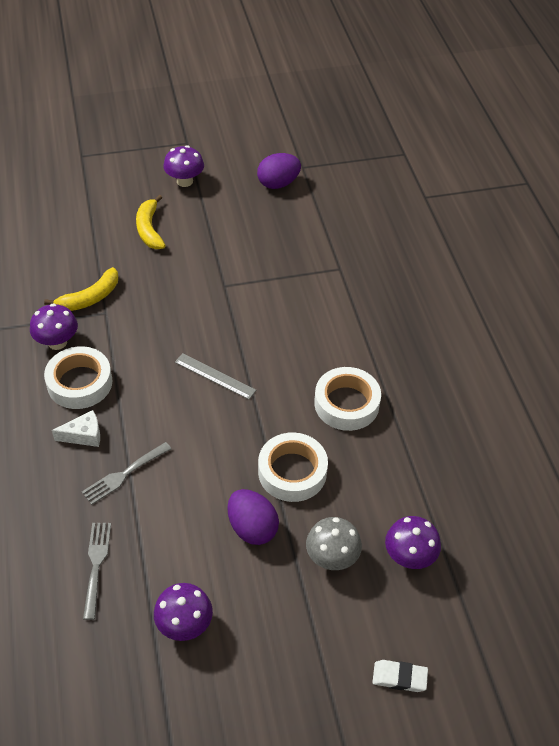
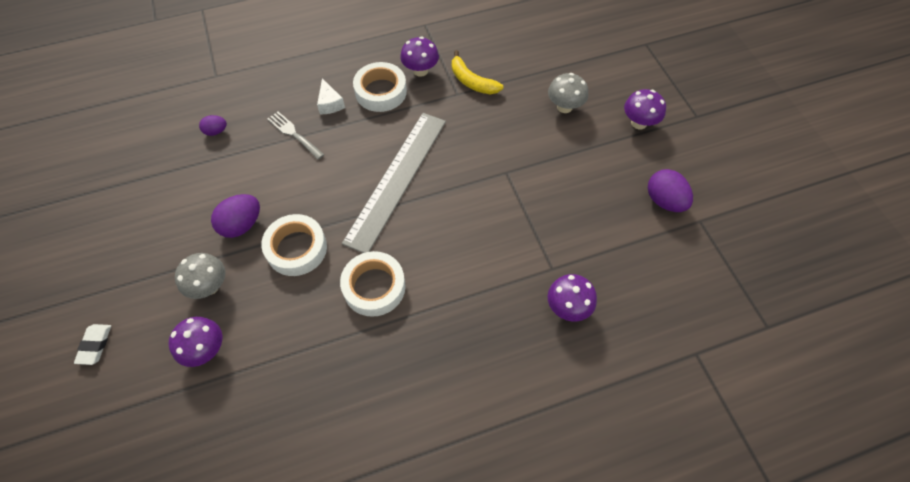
camera: 85 degrees right, 10 degrees up
(96, 565) = (216, 131): grey fork -> purple egg
(149, 229) = (564, 107): yellow banana -> grey mushroom
(184, 625) = (162, 191): purple mushroom -> purple mushroom (567, 307)
(215, 376) = (397, 179): grey ruler -> grey ruler, size x2.23

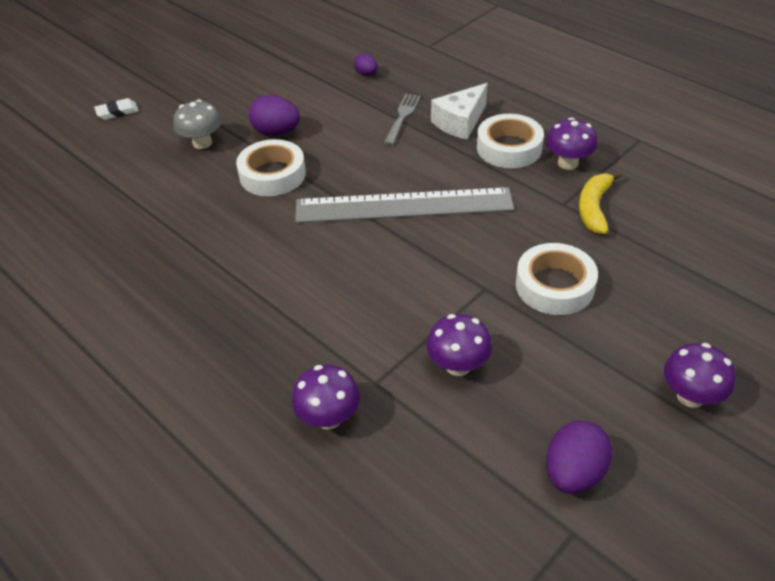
camera: 65 degrees right, 15 degrees down
(206, 349) = (140, 168): purple mushroom -> purple mushroom (458, 365)
(330, 103) = (460, 122): white cheese -> white cheese, size x1.53
(374, 287) = (260, 243): white tape -> white tape (554, 286)
(564, 107) = (639, 305): grey mushroom -> none

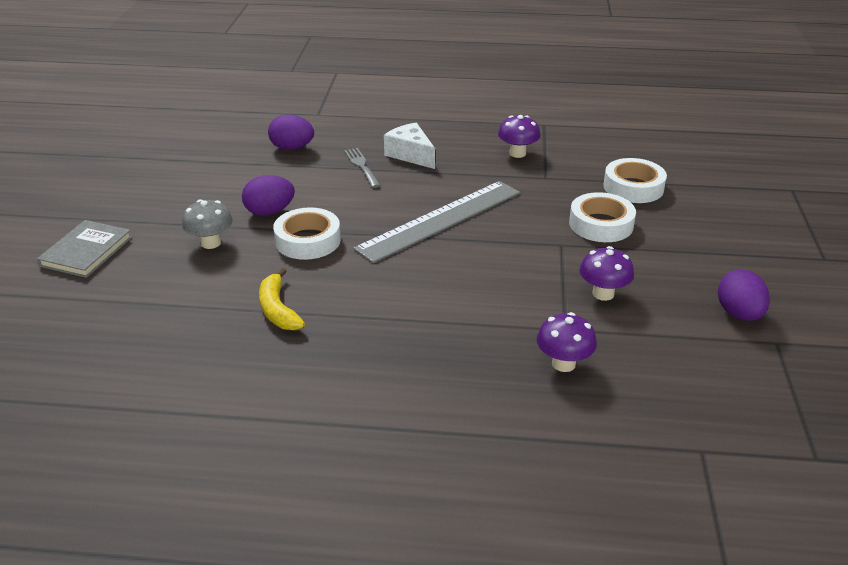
camera: 40 degrees left, 10 degrees down
(117, 112) = (86, 251): white eraser -> grey book
(366, 74) = (292, 148): purple egg -> purple egg, size x1.73
(460, 122) = (410, 155): white cheese -> white cheese turned 135 degrees clockwise
(509, 148) = (466, 158): white tape -> white tape (633, 187)
(594, 208) = (567, 172): yellow banana -> yellow banana (278, 309)
(690, 396) = (745, 246): purple mushroom -> none

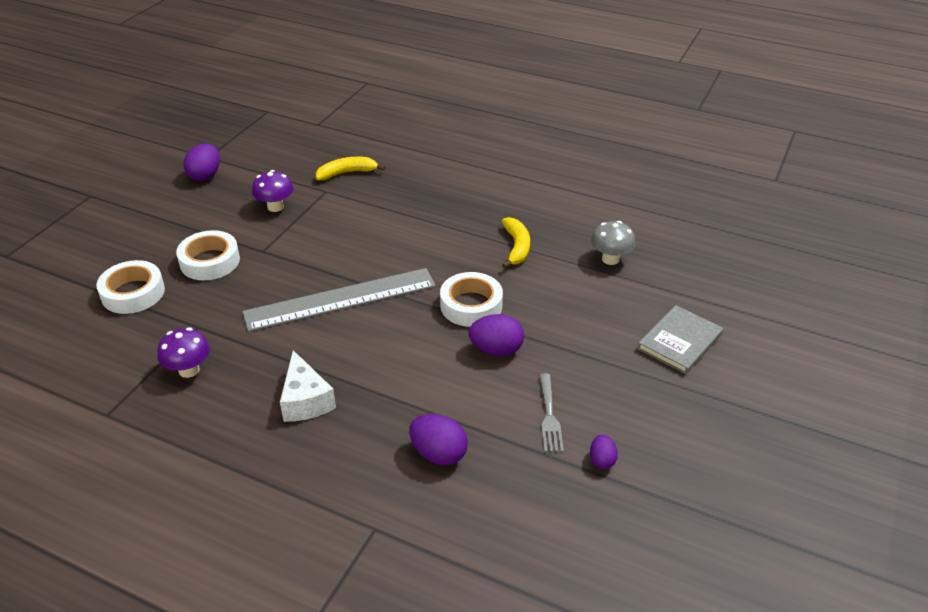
camera: 160 degrees left, 5 degrees up
(167, 165) = (602, 460): none -> purple egg
(211, 243) = (561, 324): grey mushroom -> grey mushroom (610, 259)
(361, 166) = (371, 395): grey fork -> grey fork (549, 416)
(563, 363) = (347, 173): purple mushroom -> yellow banana

